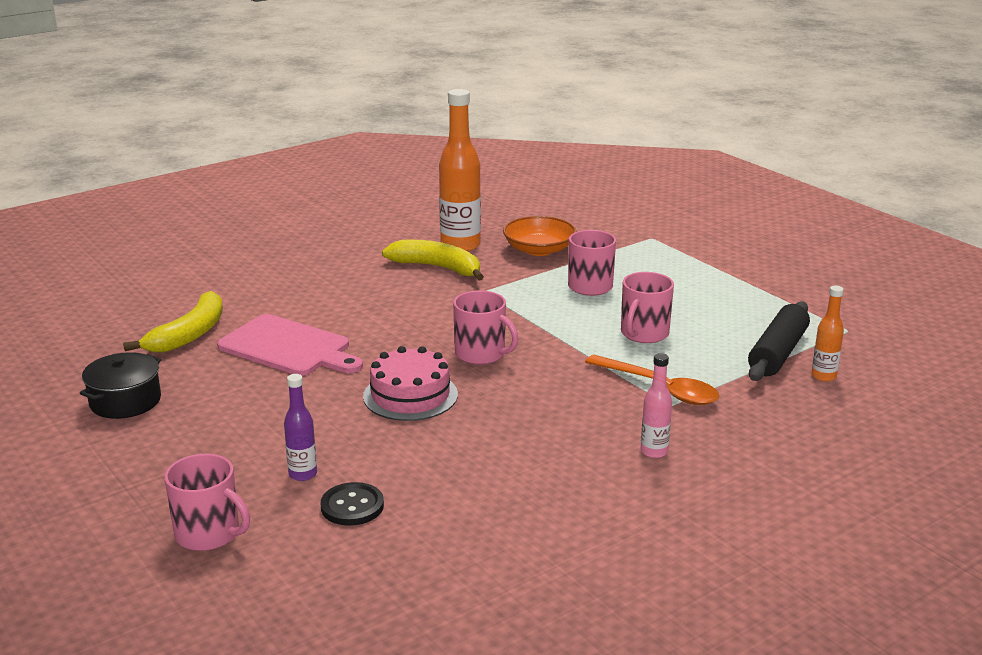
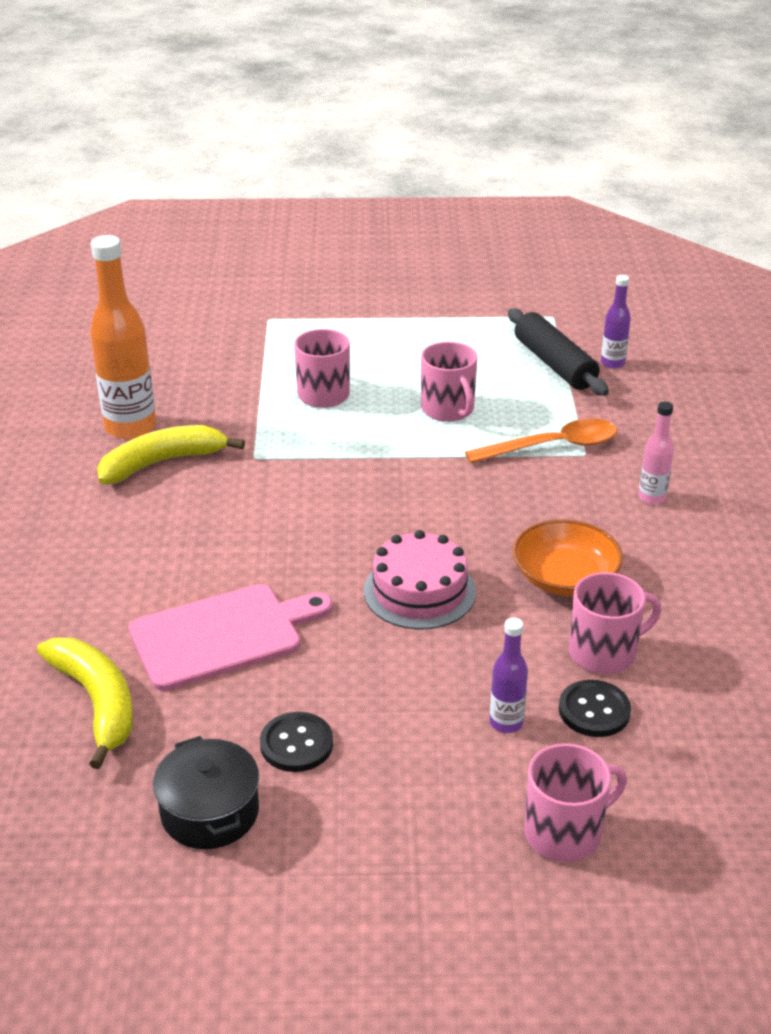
camera: 55 degrees left, 10 degrees up
(209, 407) = (296, 744): none -> black button
(481, 354) = (384, 514): pink mug -> pink mug (604, 652)
(539, 250) = (206, 387): orange bowl -> orange bowl (565, 577)
(823, 376) = (612, 363): orange bottle -> purple bottle

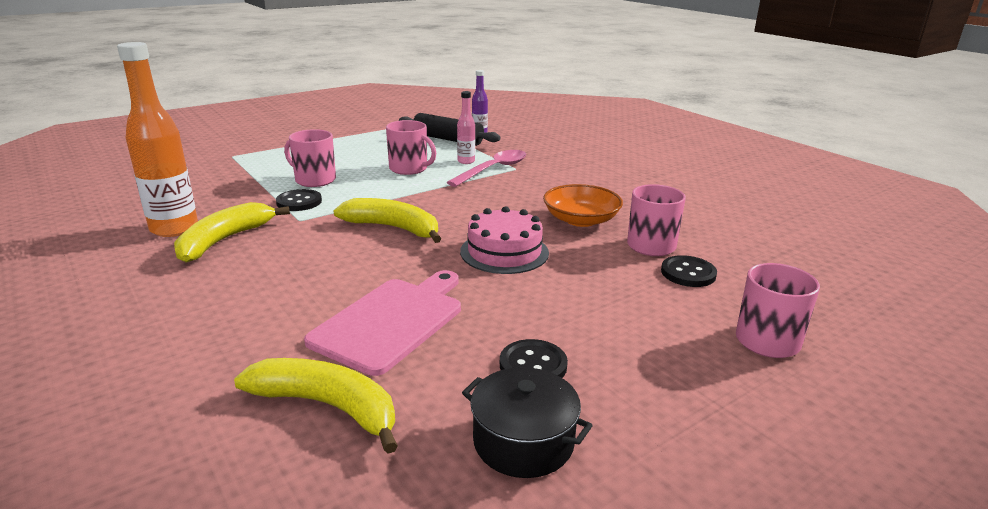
camera: 35 degrees left, 10 degrees down
(276, 427) = (299, 202): none -> black button
(337, 507) = (393, 228): none -> yellow banana
(506, 723) = (650, 298): purple bottle -> none
(552, 446) = (493, 170): orange spoon -> pink spoon
(652, 497) = (576, 176): pink bottle -> pink bottle (466, 161)

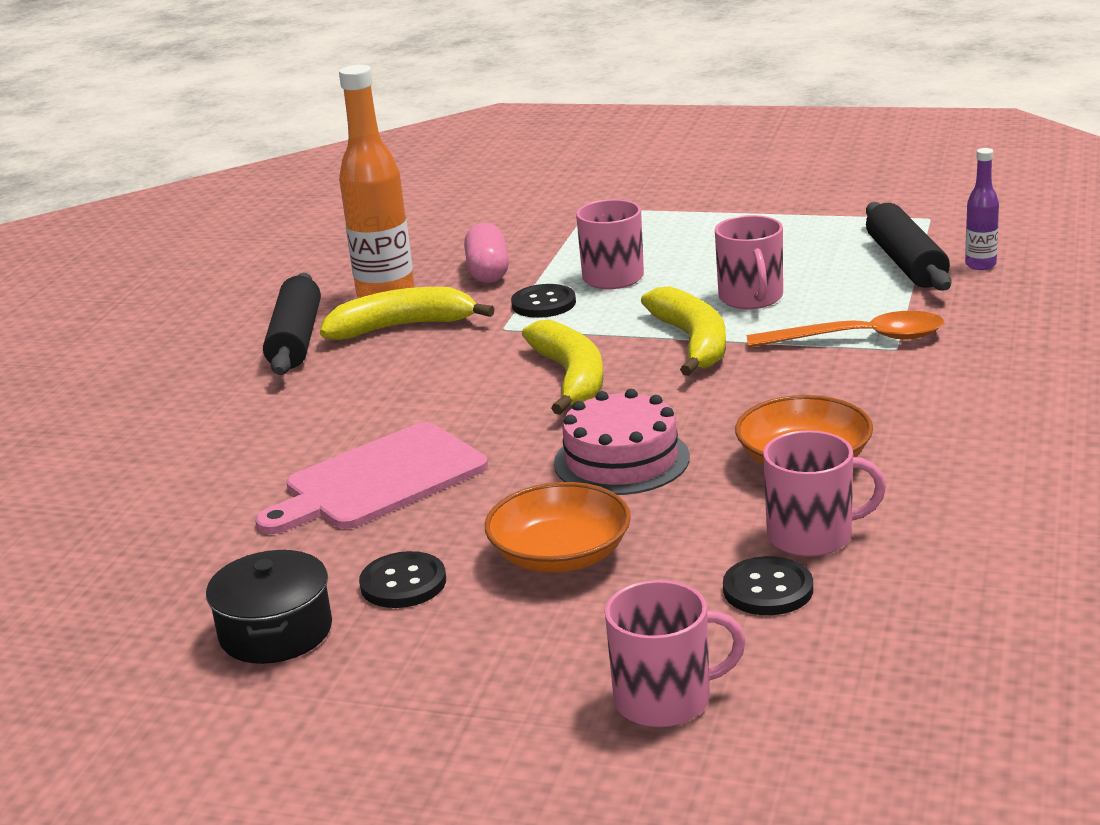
camera: 55 degrees right, 0 degrees up
(150, 273) = (295, 340): none -> black rolling pin
(227, 198) = (488, 271): none -> pink capsule
(328, 406) = (215, 525): yellow banana -> yellow banana (692, 342)
(391, 321) = (379, 480): pink cutting board -> pink cutting board turned 150 degrees clockwise
(466, 161) = (850, 311): pink bottle -> none
(493, 170) = (859, 339): pink spoon -> orange spoon
(577, 306) = (560, 555): none -> orange bowl

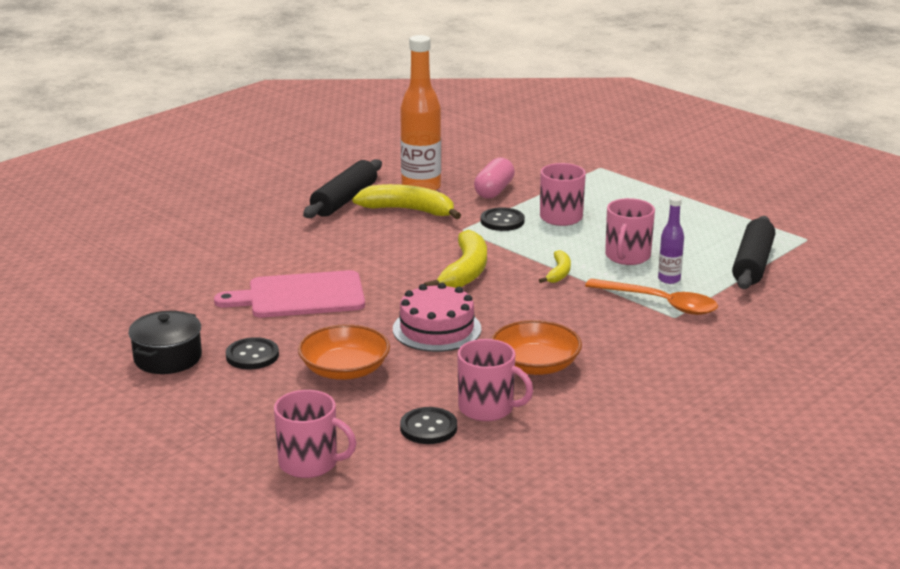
camera: 25 degrees right, 0 degrees up
(692, 342) = (559, 273): yellow banana -> yellow banana, size x0.54
(980, 265) = (799, 281): purple bottle -> purple bottle (669, 279)

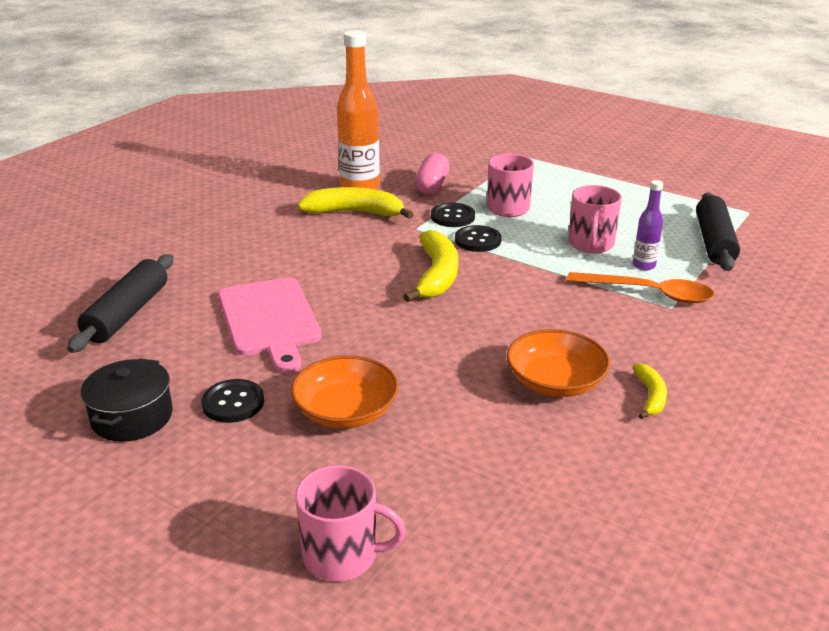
camera: 10 degrees left, 5 degrees up
(300, 296) = (269, 320): pink cutting board -> pink cutting board turned 90 degrees counterclockwise
(344, 200) = (287, 207): black rolling pin -> black rolling pin (127, 314)
(428, 428) = (469, 482): black button -> black button (477, 240)
(437, 329) = (431, 346): pink cake -> none
(487, 408) = (527, 446): pink mug -> none
(559, 273) = (532, 268): yellow banana -> yellow banana (650, 396)

